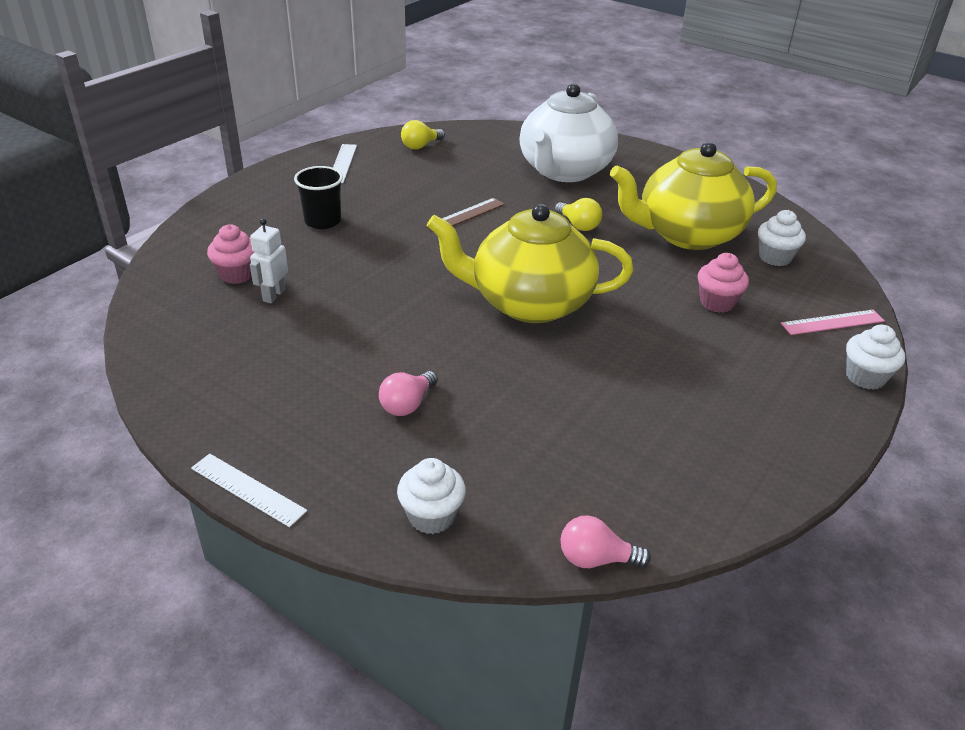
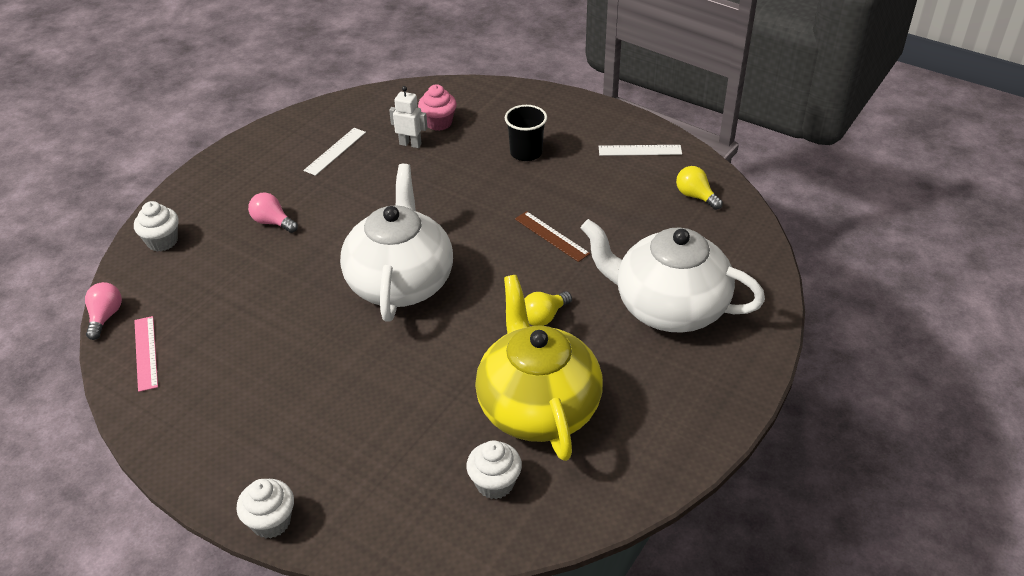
camera: 90 degrees right, 5 degrees up
(248, 489) = (204, 165): white ruler -> white ruler (335, 151)
(529, 303) = (400, 282): yellow teapot -> white teapot
(717, 302) = (402, 417): pink cupcake -> none
(832, 322) = (365, 514): pink ruler -> pink ruler (146, 353)

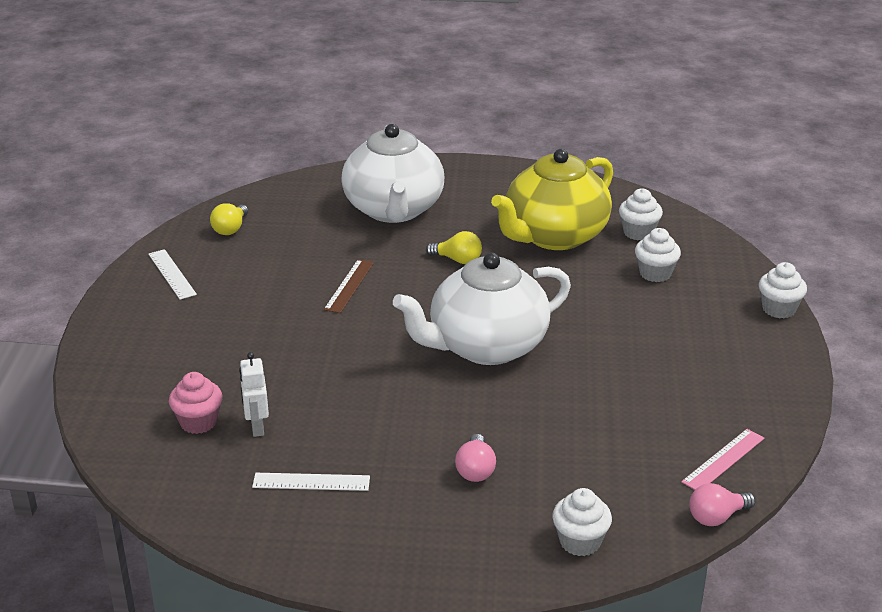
camera: 120 degrees left, 10 degrees down
(410, 453) = (655, 273): none -> white cupcake
(526, 153) = (221, 340): black cup -> none

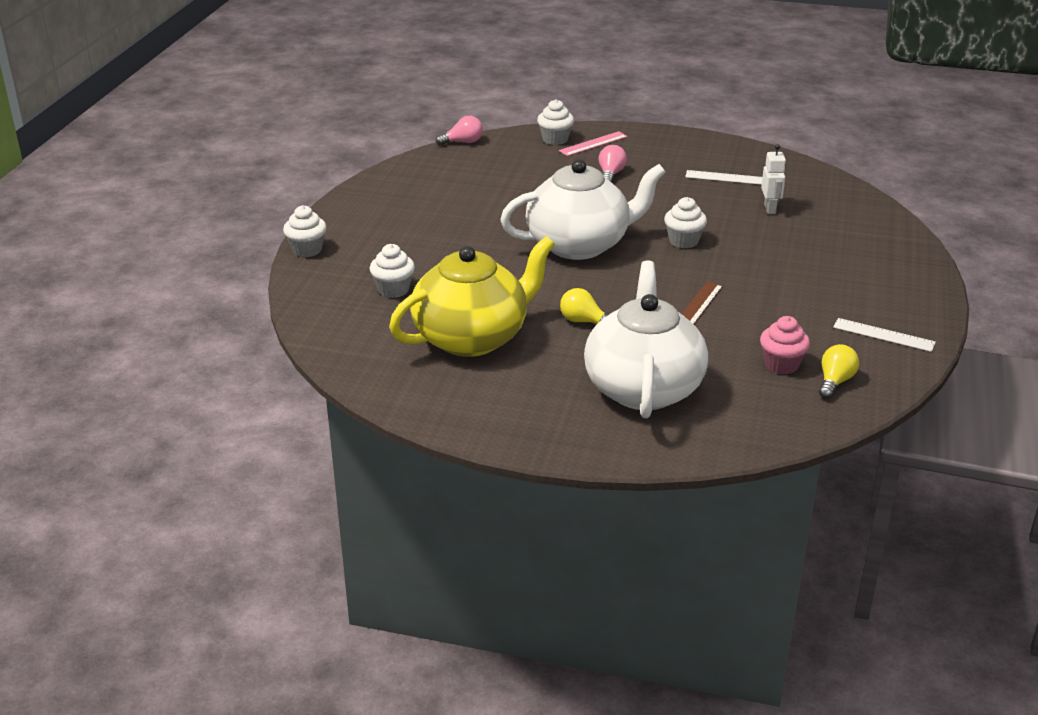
camera: 170 degrees left, 0 degrees up
(172, 274) = (883, 335): white ruler -> white ruler turned 45 degrees counterclockwise
(198, 422) = (816, 215): pink cupcake -> pink cupcake (781, 364)
(638, 232) = (380, 332): white cupcake -> white cupcake (683, 241)
(723, 460) = (437, 165): pink ruler -> pink ruler (593, 144)

